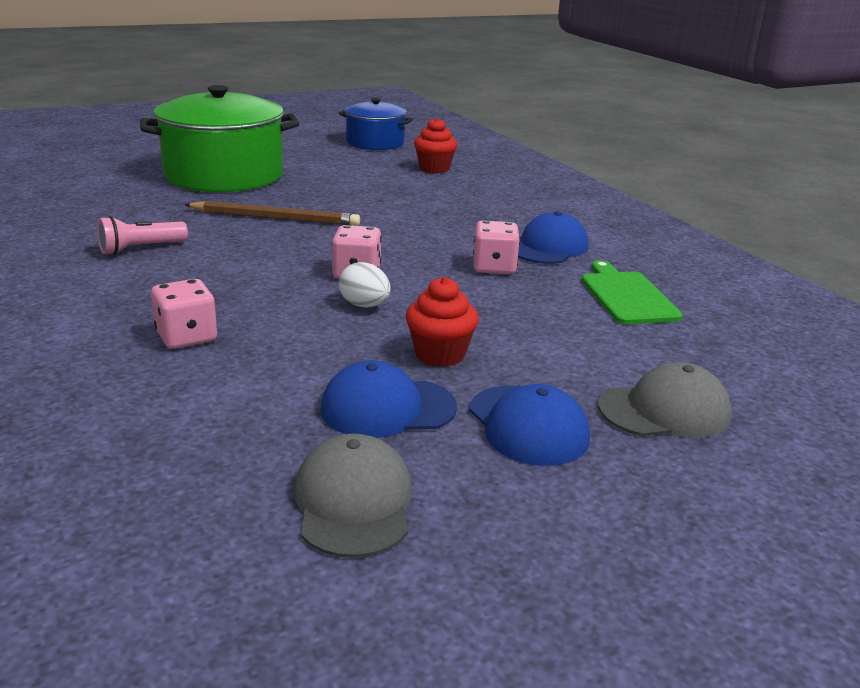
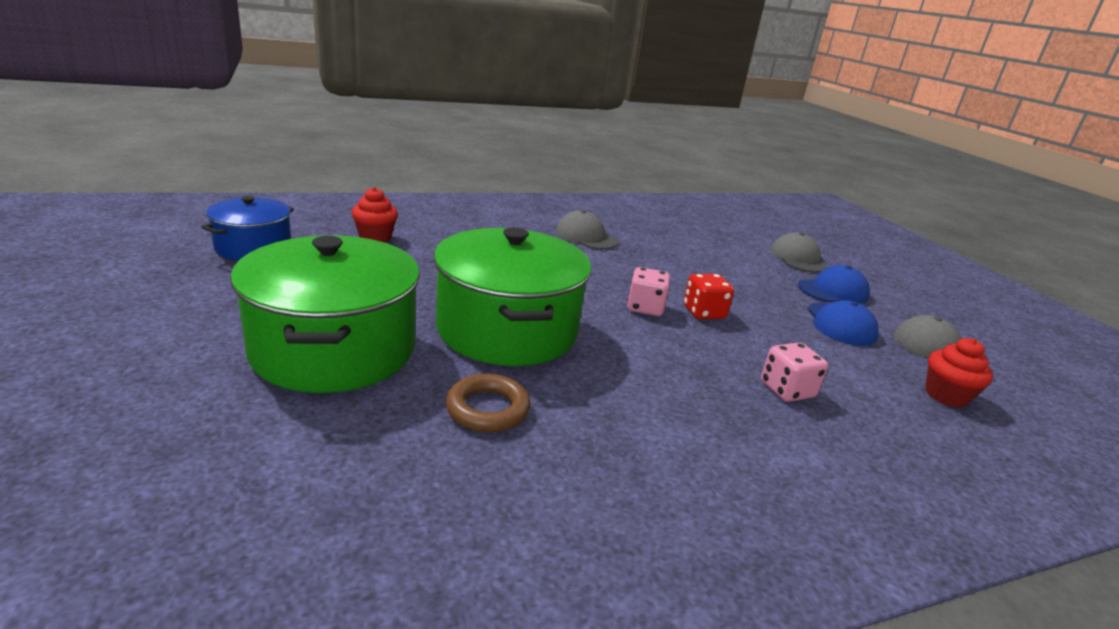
camera: 85 degrees left, 0 degrees up
(141, 249) = (596, 414): pink flashlight -> none
(149, 217) = (487, 409): none -> brown ring
(275, 218) = (507, 329): brown pencil -> green pot
(364, 305) = (703, 312): white egg -> red dice
(440, 354) = (767, 299): red cupcake -> red cupcake (946, 395)
(494, 267) = (625, 260): pink dice -> none
(549, 247) = (586, 237): blue cap -> grey cap
(627, 296) = (665, 235): green cutting board -> none

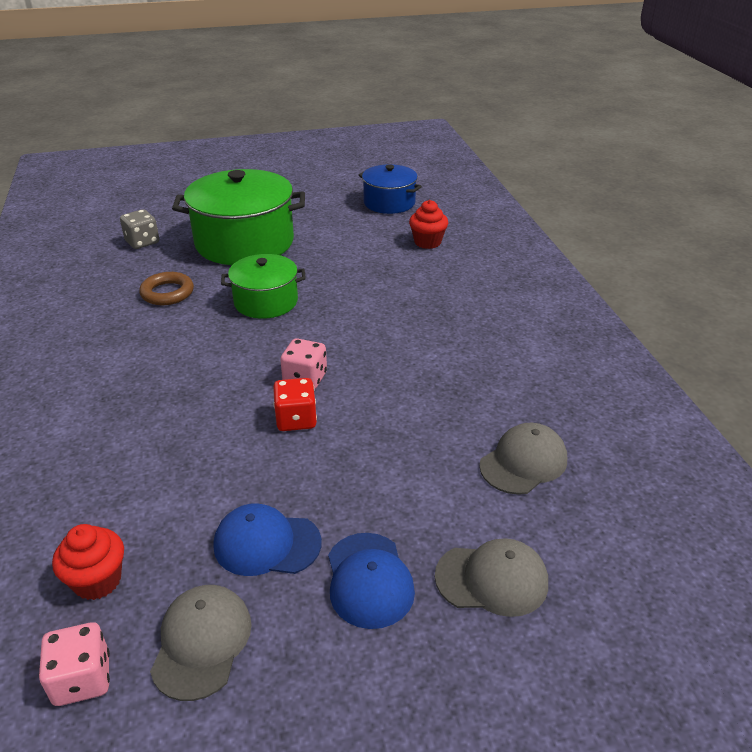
camera: 100 degrees right, 10 degrees up
(291, 462) = (142, 242): none -> grey dice
(507, 329) = (266, 301): green pot -> green pot, size x0.58
(586, 237) = (485, 359): grey cap -> grey cap (523, 462)
(787, 390) = (146, 442): pink dice -> pink dice (82, 679)

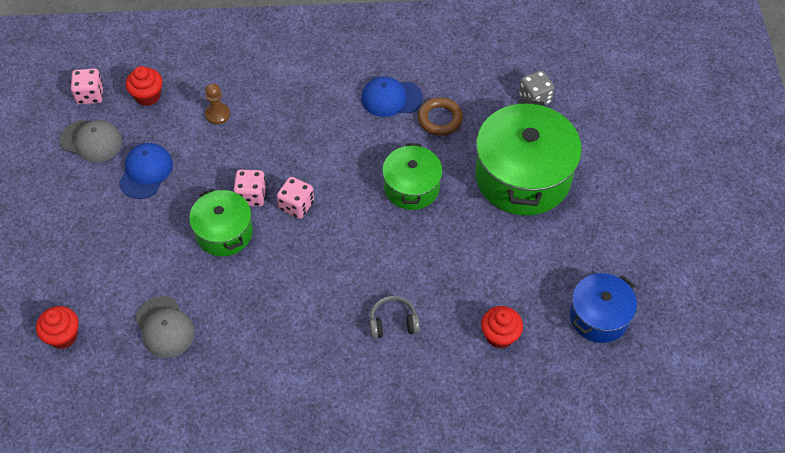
camera: 100 degrees right, 20 degrees up
(147, 480) = (217, 114): none -> brown pawn
(296, 419) = (251, 196): red dice -> pink dice
(360, 434) = (224, 232): none -> green pot
(369, 580) = (102, 219): blue cap -> blue cap (391, 98)
(438, 296) = (393, 322): none -> grey headphones
(492, 579) = (79, 280): grey cap -> none
(592, 572) = (63, 336): none -> red cupcake

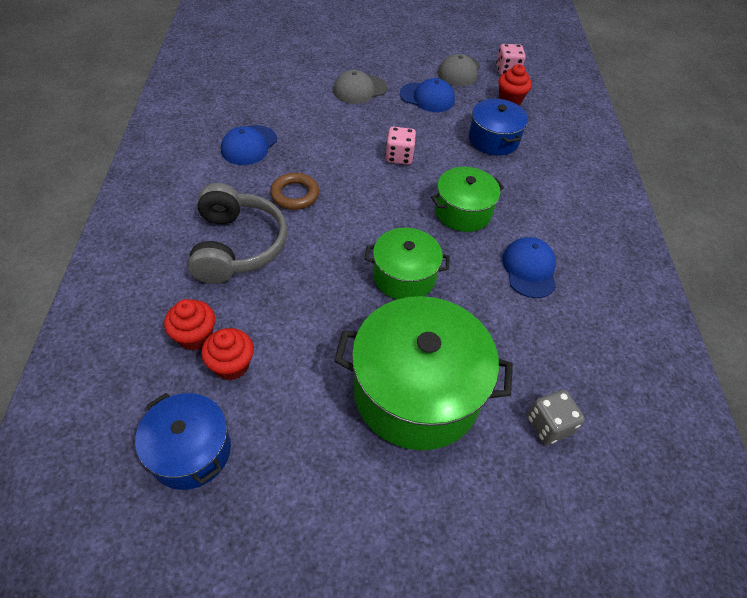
camera: 90 degrees right, 5 degrees down
(63, 336) = (277, 58): red cupcake -> red cupcake (231, 365)
(165, 327) = (271, 104): grey cap -> grey cap (360, 89)
(217, 114) = (493, 139): brown pawn -> blue pot
(224, 232) = (360, 138): green pot -> green pot (463, 211)
(243, 338) = (249, 145): none -> blue cap
(296, 205) = (386, 185): pink dice -> none
(393, 322) = (237, 246): grey headphones -> grey headphones, size x2.01
(440, 119) = (503, 312): brown ring -> brown ring (295, 195)

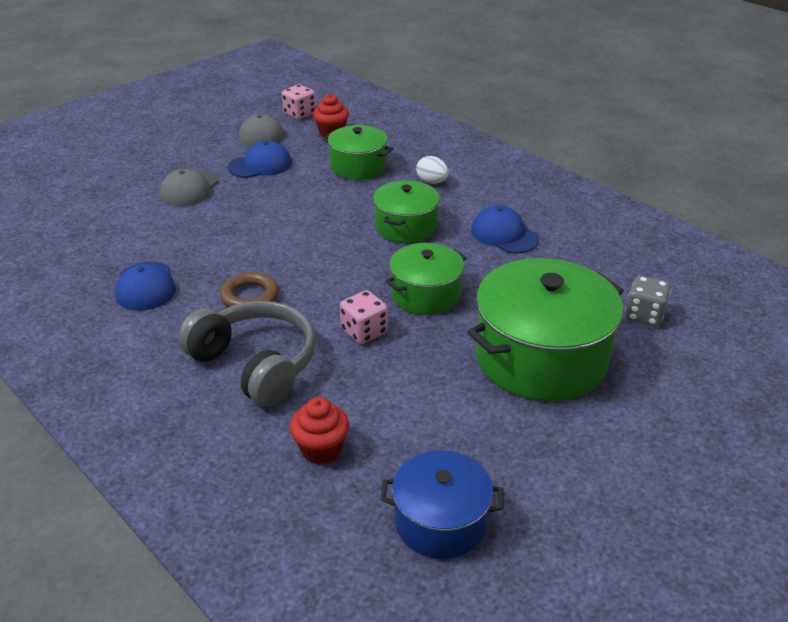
camera: 40 degrees left, 15 degrees down
(231, 365) = (383, 444): red cupcake -> none
(399, 157) = (300, 219): pink dice -> pink dice (364, 331)
(493, 139) = (358, 166): blue pot -> green pot
(532, 186) = (432, 182): none -> white egg

